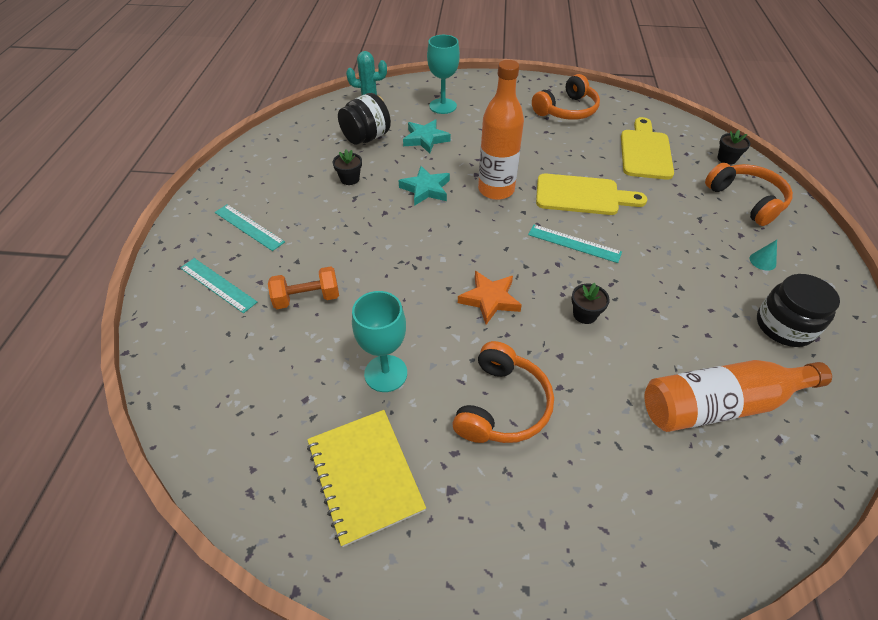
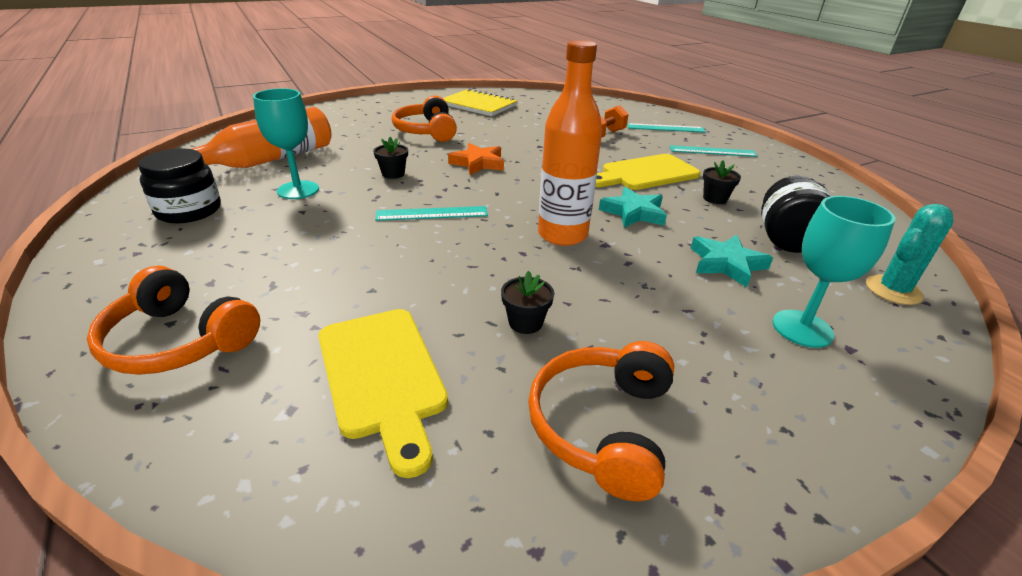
camera: 145 degrees right, 15 degrees down
(386, 373) = (509, 126): turquoise goblet -> turquoise goblet (298, 190)
(582, 195) = (453, 262): yellow cutting board -> yellow cutting board (645, 174)
(726, 159) = (191, 431): black flower pot -> black flower pot (525, 322)
(762, 261) = (188, 259): turquoise cone -> none

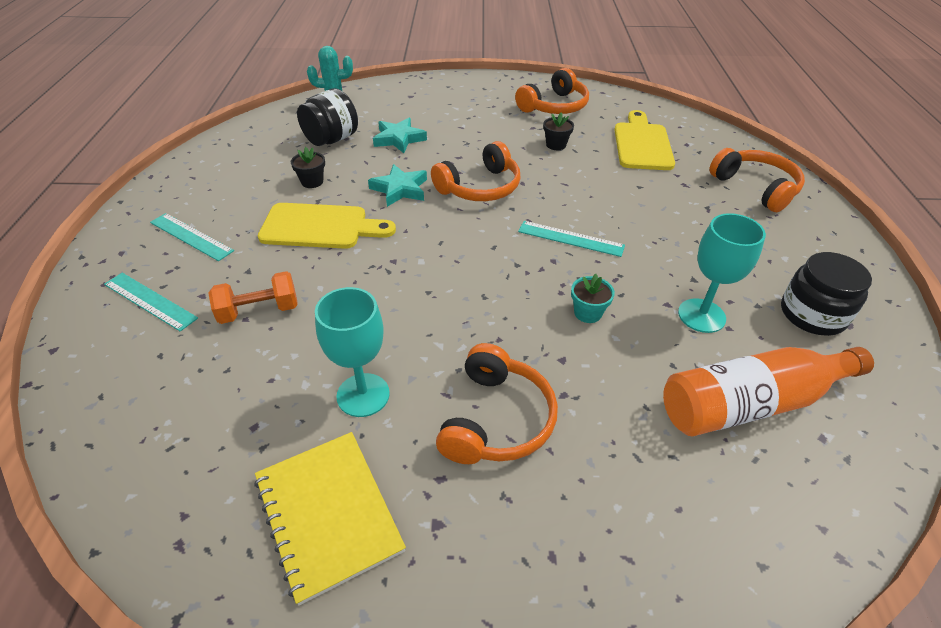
camera: 150 degrees left, 10 degrees up
(393, 174) = (588, 313): black flower pot -> turquoise flower pot
(478, 163) = (477, 302): orange star -> none
(562, 235) = (480, 187): orange bottle -> orange headphones
(802, 328) = (417, 106): turquoise goblet -> turquoise goblet (363, 395)

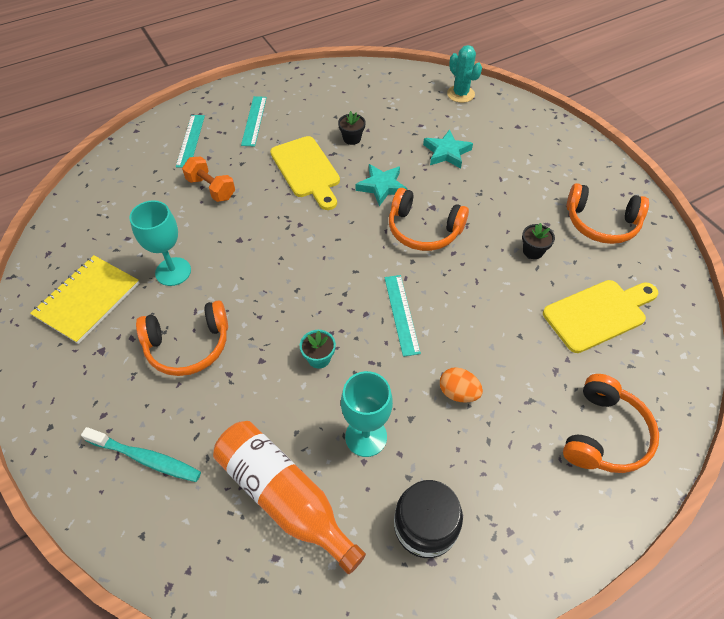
camera: 60 degrees right, 10 degrees up
(331, 139) = (411, 119): black jar -> none
(648, 523) = (146, 458): none -> turquoise toothbrush
(680, 241) = (458, 393): none -> orange egg

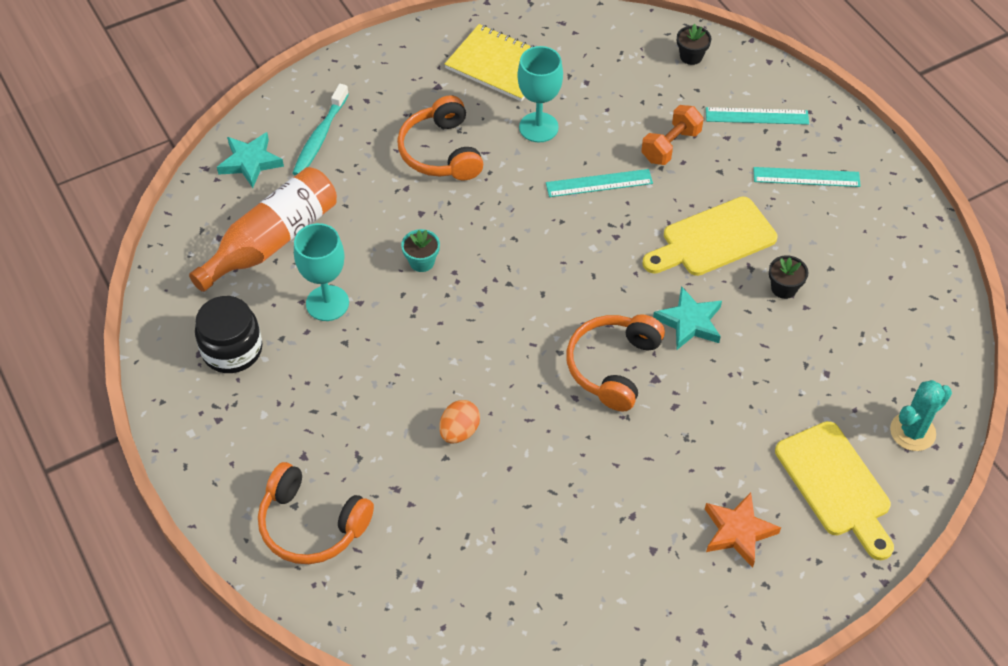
camera: 90 degrees right, 0 degrees up
(401, 314) = (478, 338): turquoise ruler -> turquoise ruler (599, 183)
(446, 152) = (768, 403): turquoise star -> turquoise star (250, 162)
(458, 393) = (372, 387): orange egg -> orange egg (459, 431)
(533, 251) = (580, 490): black flower pot -> black flower pot (691, 56)
(547, 173) = (738, 531): none -> orange star
(598, 314) = (476, 551): yellow cutting board -> yellow cutting board (836, 485)
(601, 223) = (637, 587): orange headphones -> none

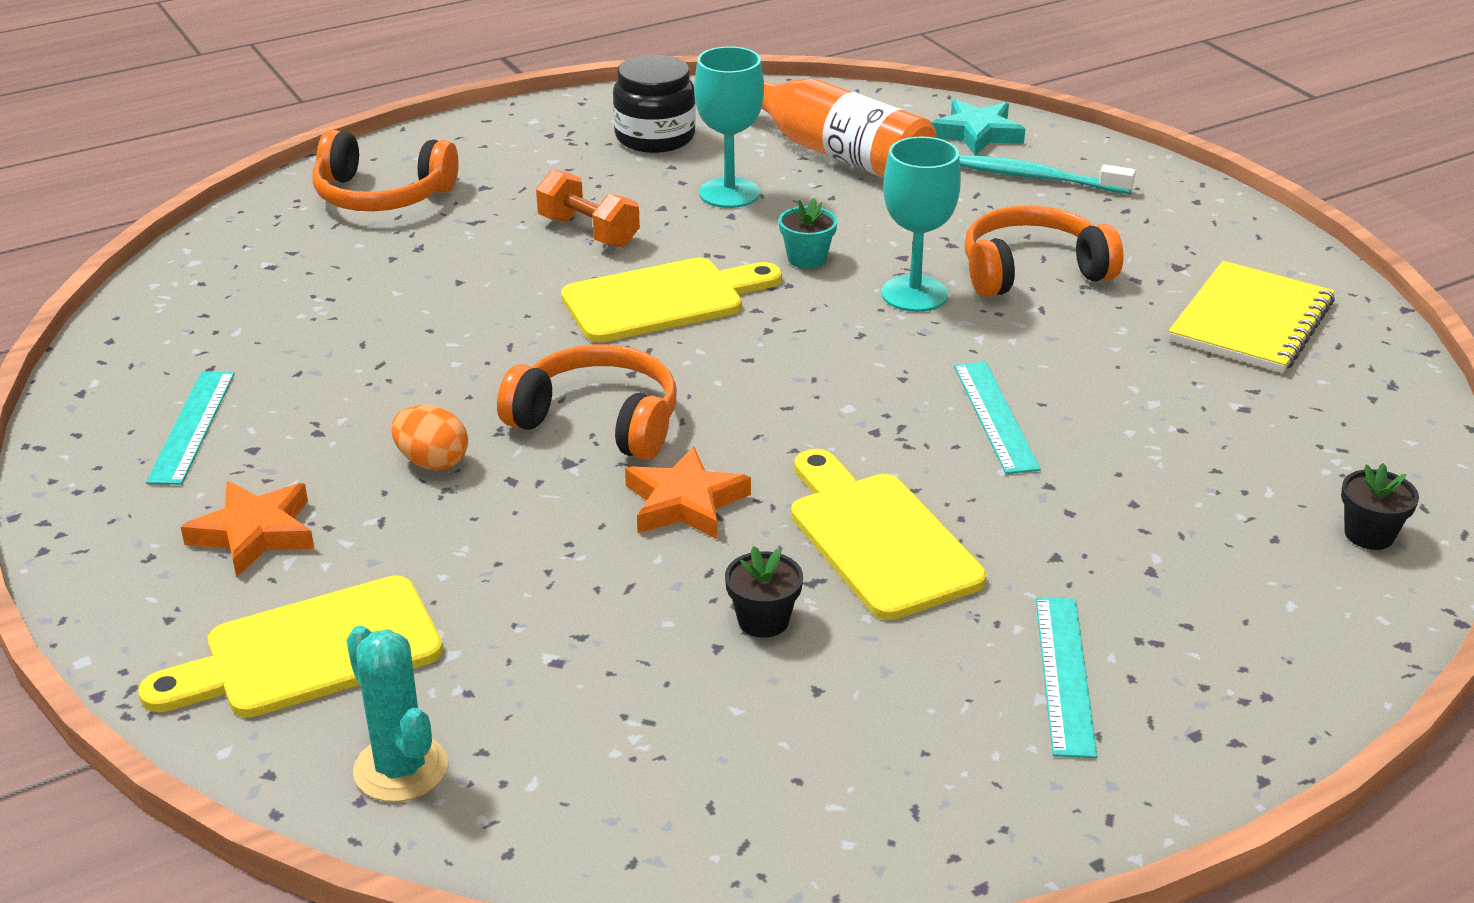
camera: 90 degrees right, 20 degrees down
(312, 524) = (382, 195): orange headphones -> orange headphones turned 105 degrees counterclockwise
(459, 431) = (500, 291): orange egg -> orange egg (432, 462)
(472, 338) = (662, 300): none -> yellow cutting board
(538, 127) = (1113, 358): turquoise goblet -> turquoise goblet (914, 294)
(670, 146) = (1107, 498): orange dumbbell -> orange dumbbell (588, 232)
(689, 322) = (685, 502): turquoise star -> orange star
(757, 116) = (1224, 615): turquoise ruler -> turquoise ruler (192, 426)

